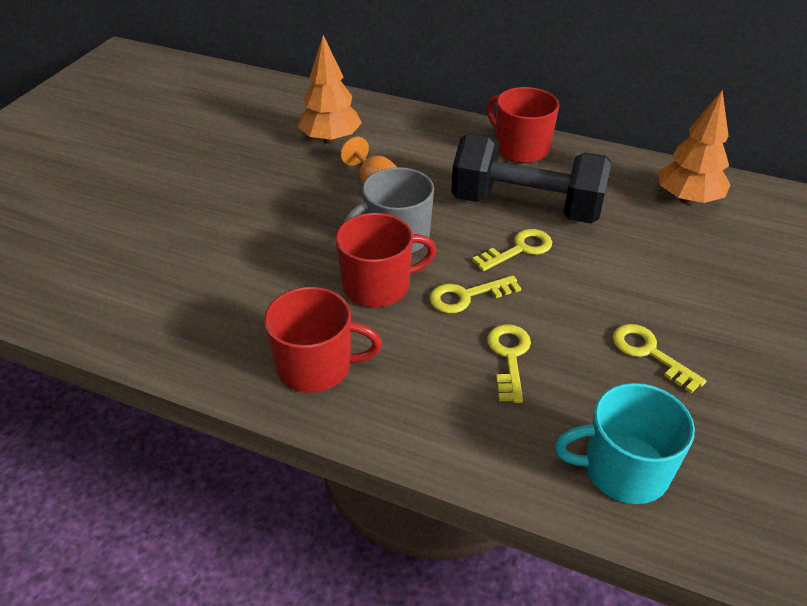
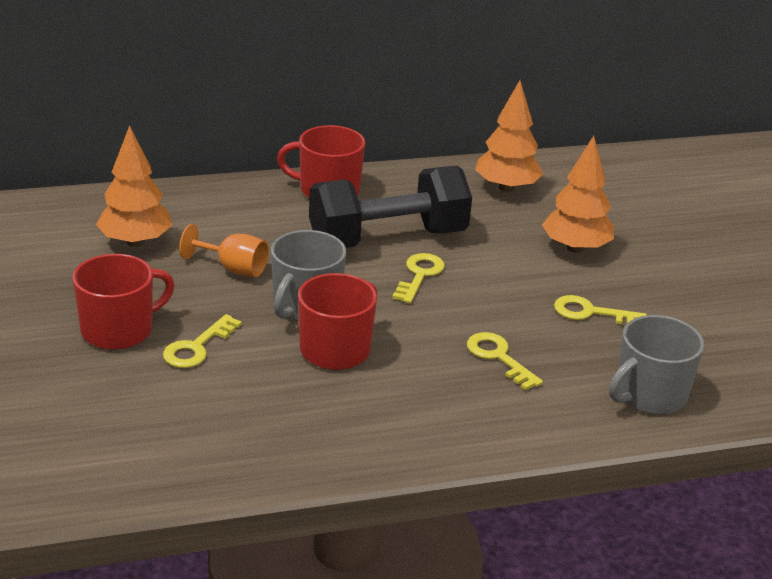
camera: 40 degrees left, 10 degrees down
(316, 366) = (359, 430): red mug -> red mug (119, 330)
(467, 296) = (418, 327): yellow key -> yellow key (197, 347)
(623, 470) = (649, 395): turquoise mug -> grey mug
(700, 282) = (575, 248): none -> orange tree

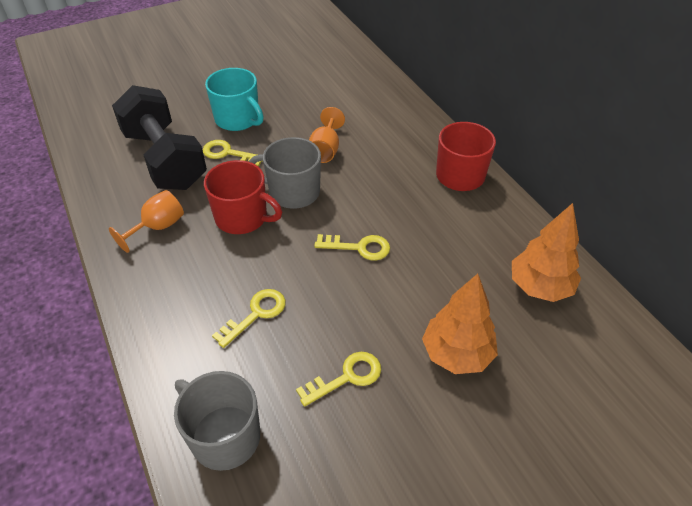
camera: 80 degrees right, 15 degrees up
(119, 330) = (238, 119): red mug -> turquoise mug
(135, 242) = (339, 103): orange tree -> none
(326, 421) = (158, 227): none -> orange goblet
(387, 239) = (405, 220): black dumbbell -> black dumbbell (165, 159)
(591, 313) = (346, 377): yellow key -> yellow key turned 60 degrees clockwise

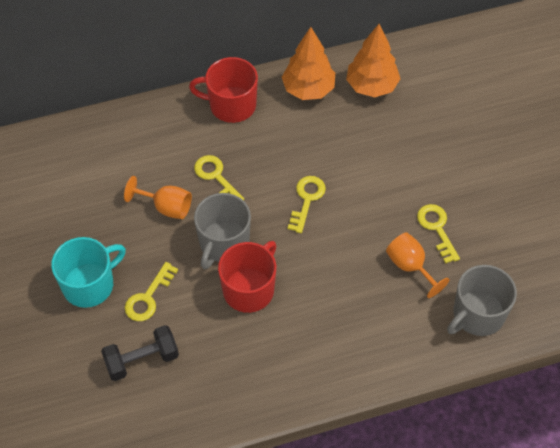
camera: 80 degrees left, 10 degrees up
(158, 227) = (247, 365): orange goblet -> orange goblet (410, 266)
(165, 159) = (142, 360): black dumbbell -> black dumbbell, size x0.55
(255, 314) = (368, 286): yellow key -> yellow key (216, 177)
(457, 354) = (425, 155): orange tree -> orange tree (308, 89)

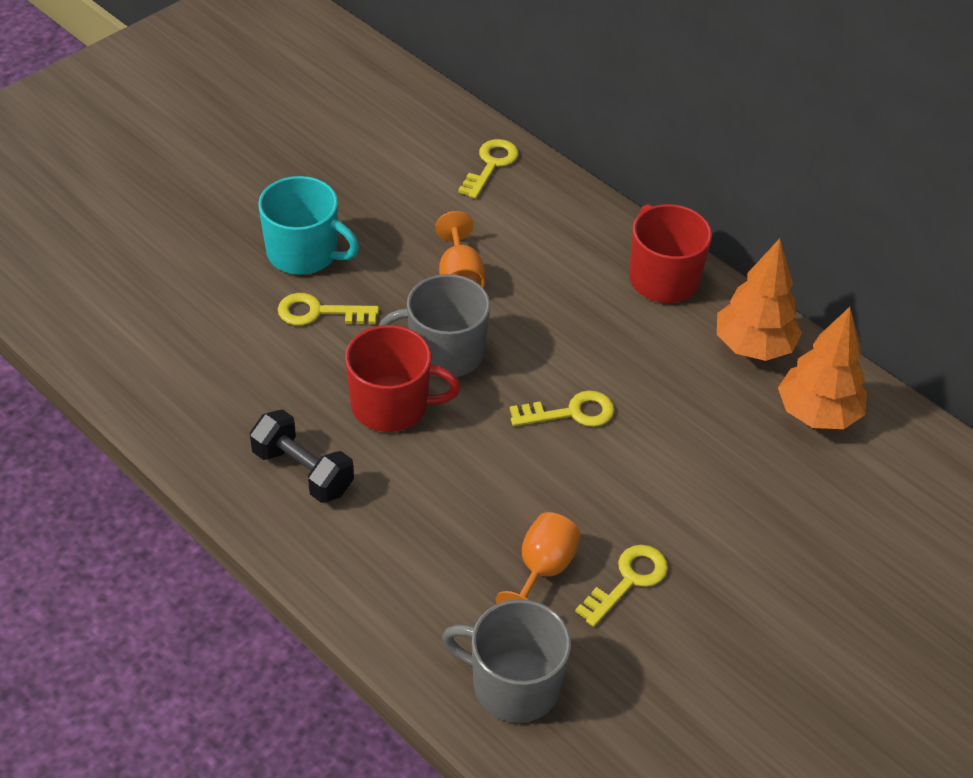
camera: 60 degrees right, 10 degrees down
(142, 360) = (228, 341): black dumbbell -> black dumbbell (303, 471)
(216, 177) = (539, 307): yellow key -> yellow key (490, 165)

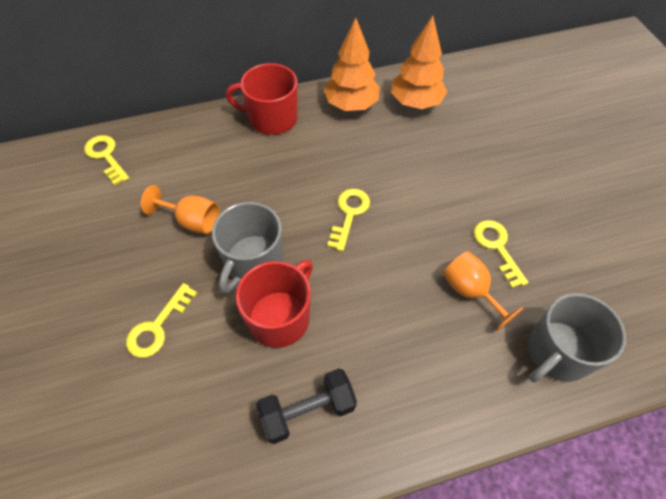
camera: 60 degrees left, 10 degrees up
(304, 253) = (90, 310): turquoise mug -> none

